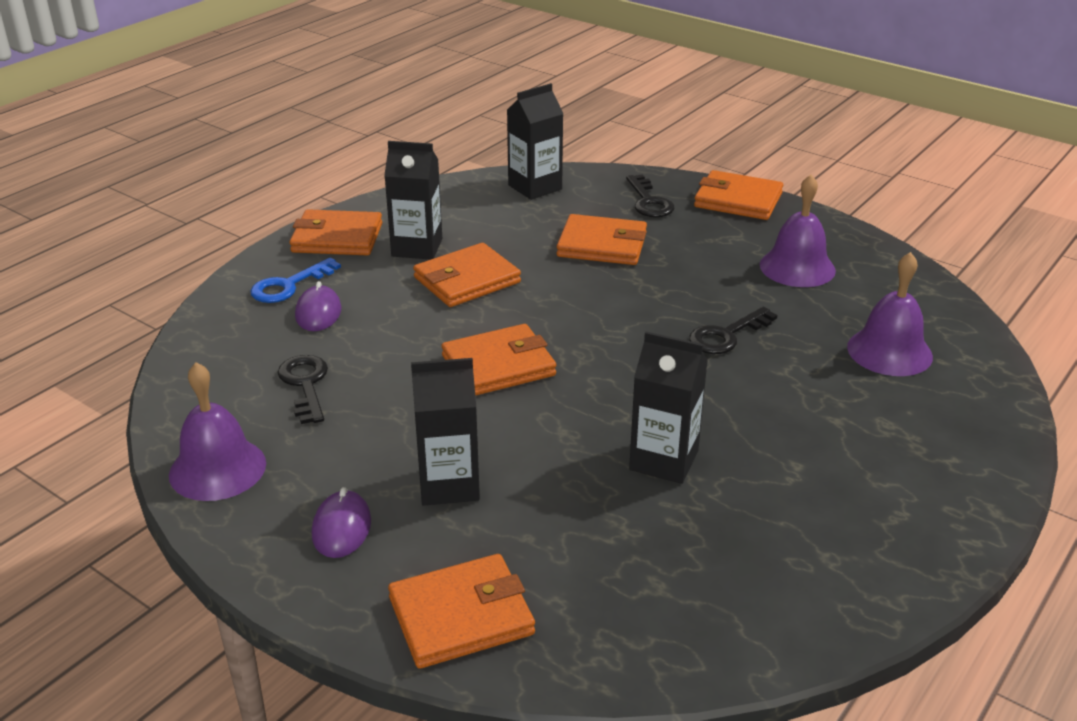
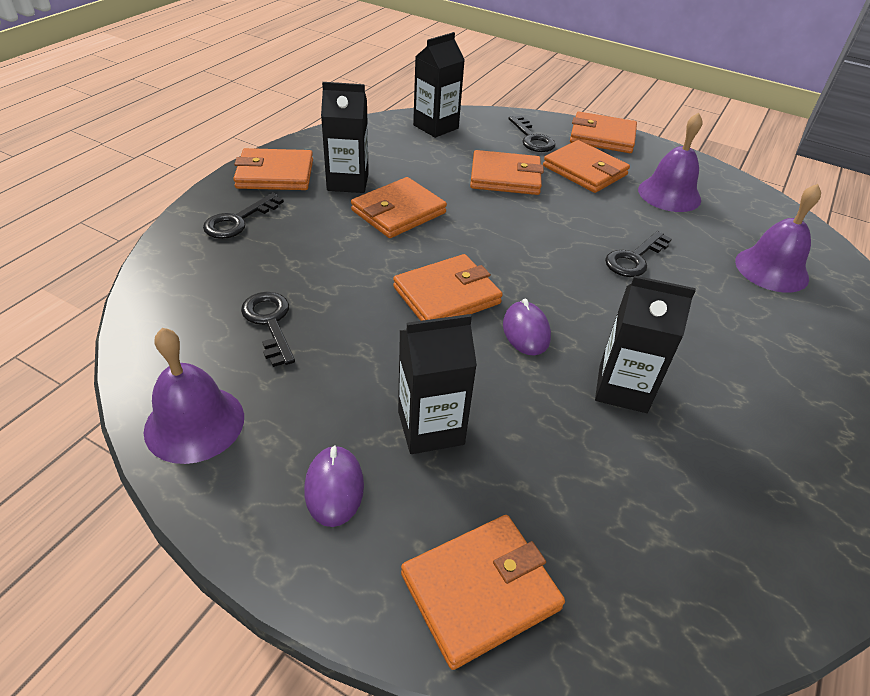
camera: 10 degrees left, 10 degrees up
(289, 286) = (238, 221): blue key -> black key
(318, 313) = (270, 247): purple mouse -> purple mouse (526, 331)
(701, 239) = (585, 170): none -> orange wallet

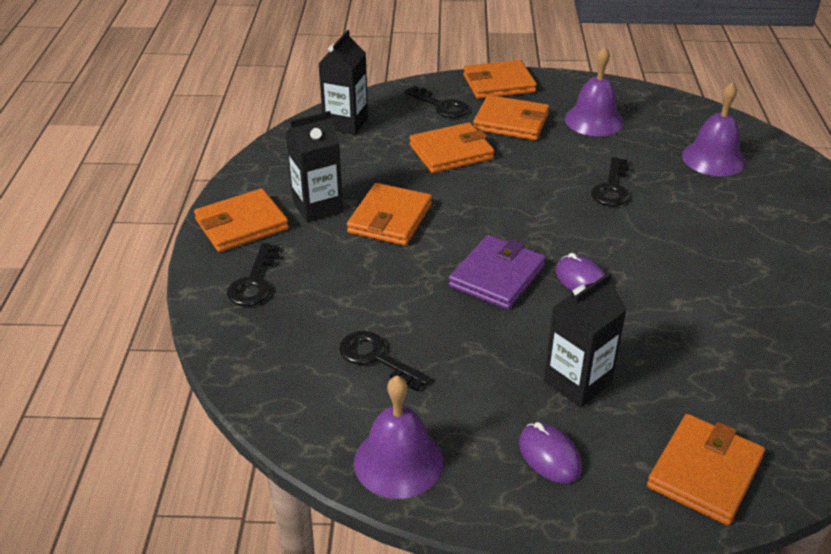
camera: 25 degrees left, 5 degrees down
(446, 295) = (497, 276): orange wallet -> purple wallet
(622, 388) = (683, 294): black carton -> none

